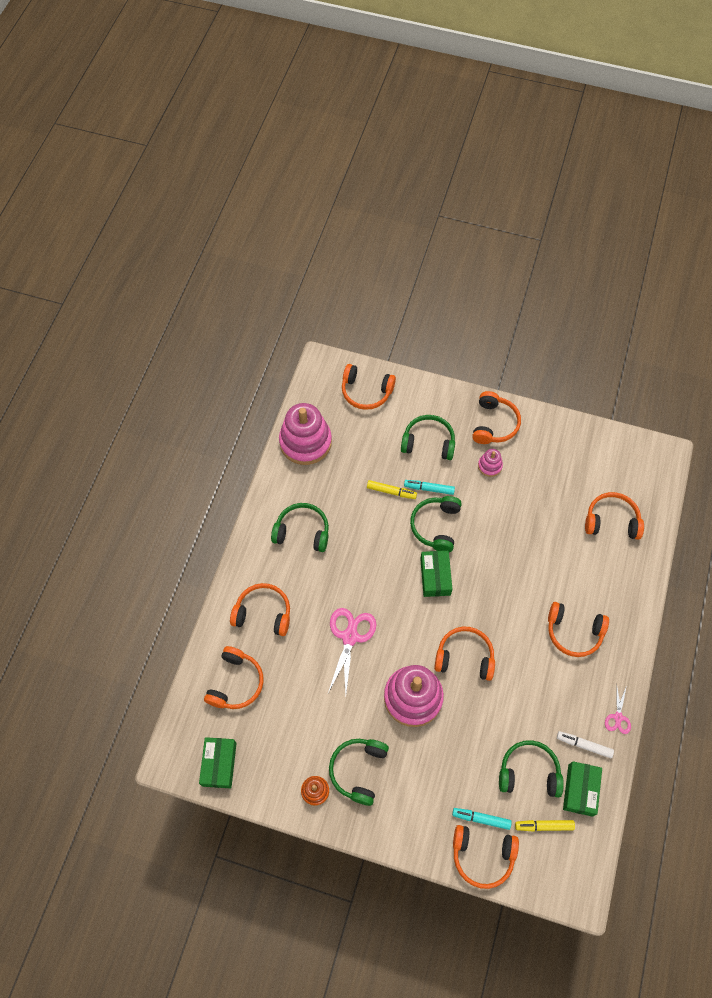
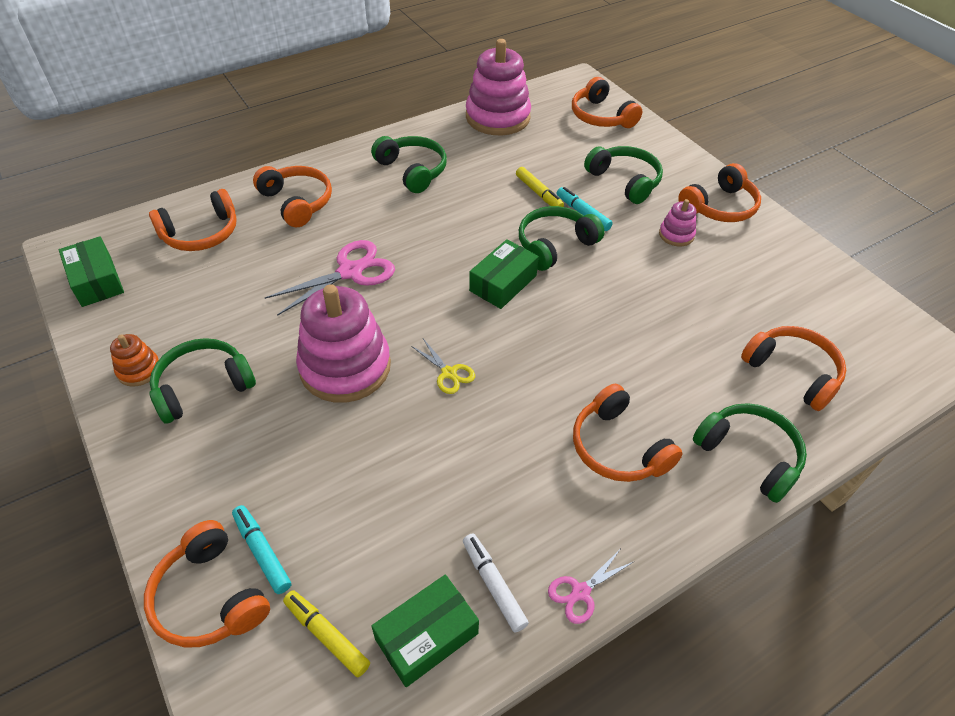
camera: 40 degrees right, 15 degrees down
(219, 764) = (96, 281): green box -> green box turned 75 degrees counterclockwise
(464, 657) = (449, 373): orange headphones -> yellow scissors
(529, 772) = (383, 553): green headphones -> green headphones (749, 455)

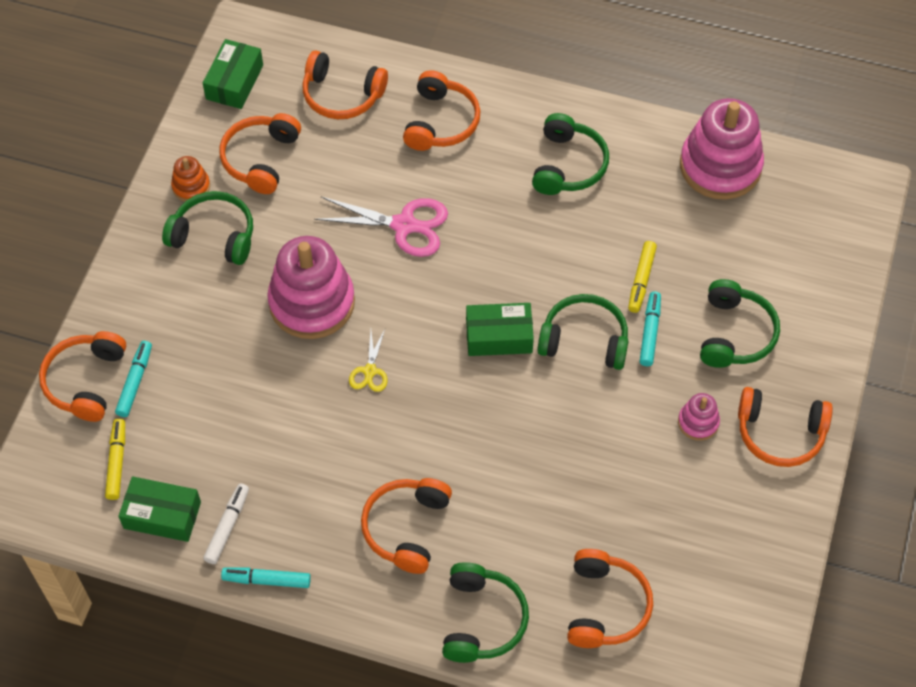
camera: 50 degrees right, 10 degrees up
(580, 592) = (267, 580): pink scissors -> turquoise marker
(601, 116) = (822, 247): orange headphones -> orange headphones (261, 159)

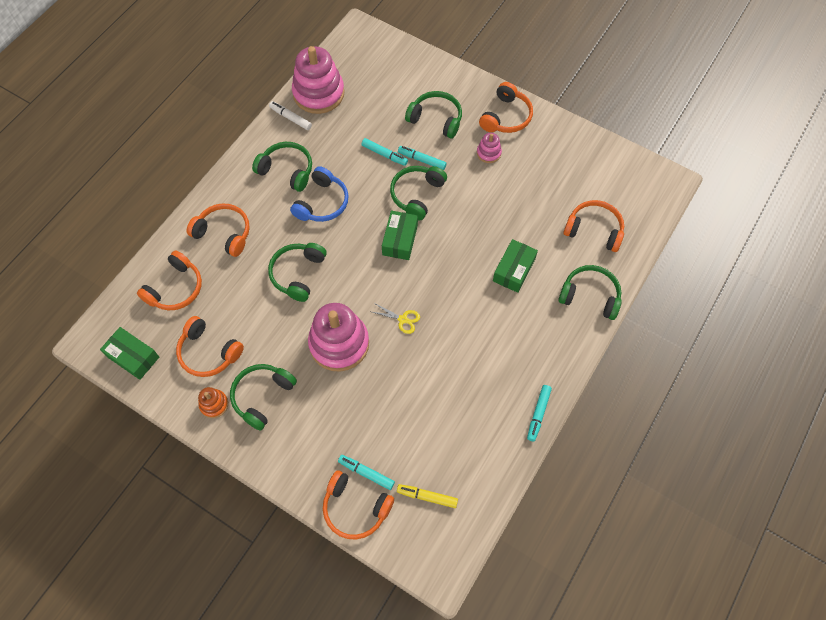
camera: 75 degrees left, 5 degrees up
(162, 515) = (476, 472): green box -> green box (513, 270)
(227, 526) = (494, 431): white marker -> white marker (290, 118)
(404, 225) = (298, 274): pink scissors -> green headphones
(407, 528) = (520, 323): orange headphones -> none
(529, 222) = (322, 203): none -> blue headphones
(641, 280) = (384, 154): yellow marker -> turquoise marker

